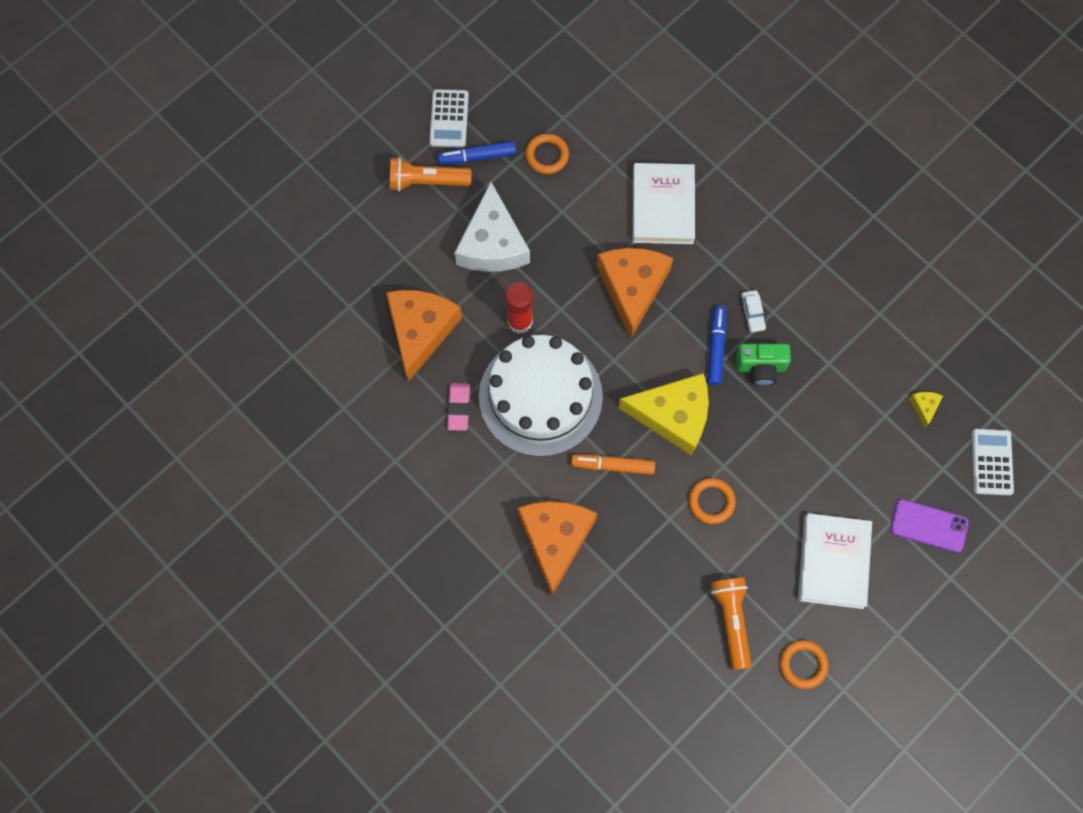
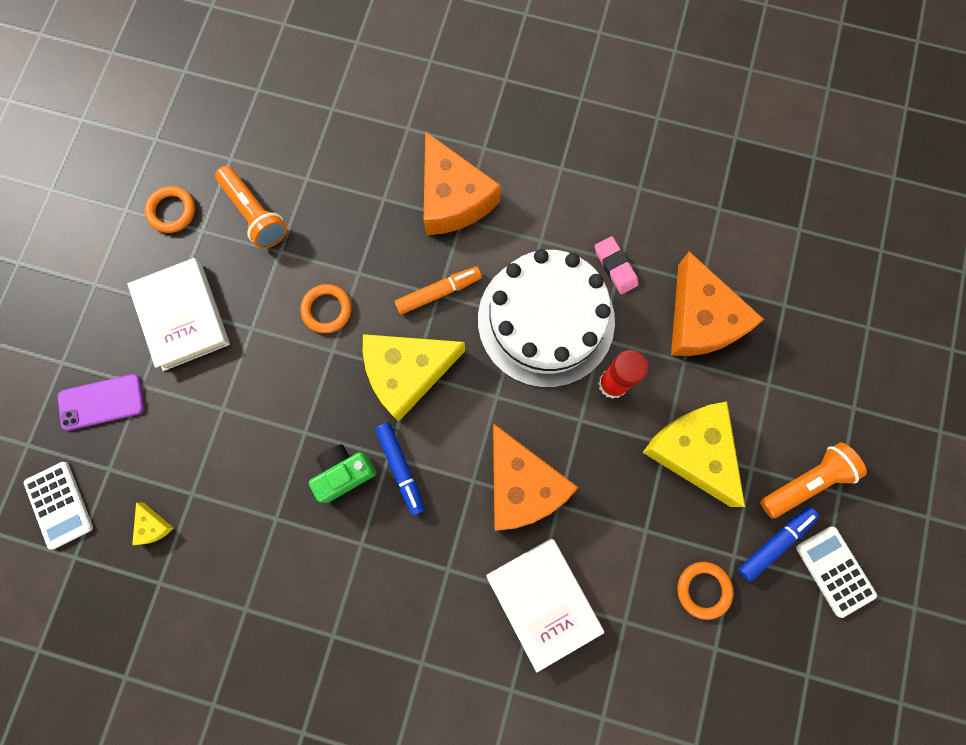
camera: 150 degrees right, 5 degrees up
(492, 244) = (692, 451): white cheese -> yellow cheese
(752, 313) = (382, 529): white car -> none

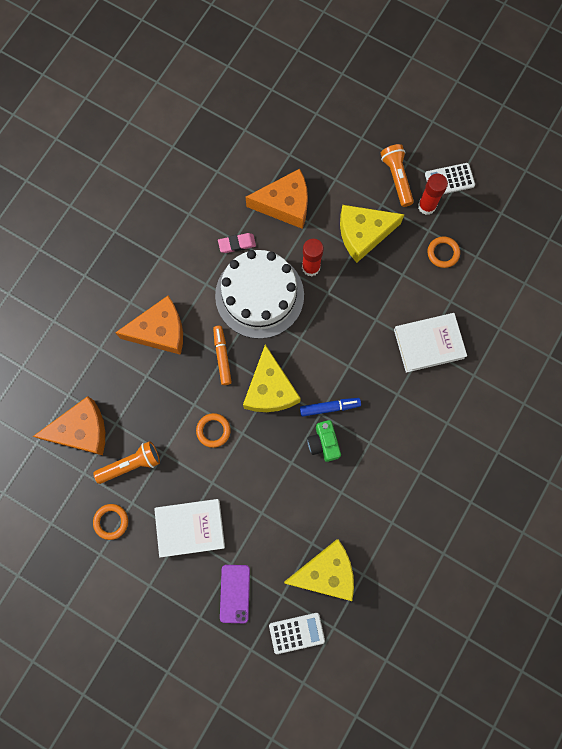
camera: 75 degrees left, 0 degrees up
(153, 526) = (326, 572): yellow cheese -> yellow cheese, size x2.48
(522, 485) = (358, 337): orange cheese -> orange cheese (81, 430)
(775, 543) = (426, 206): blue marker -> red glue stick

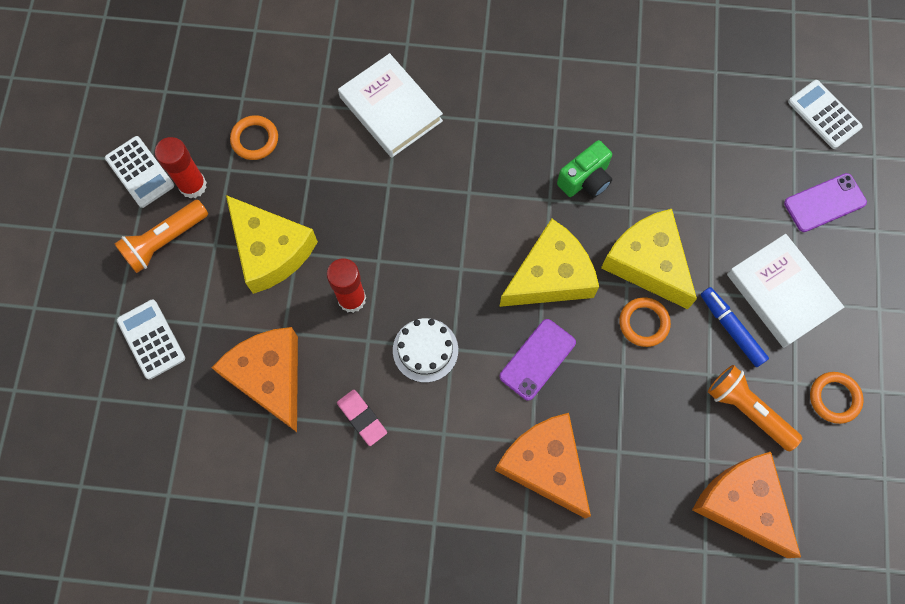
camera: 115 degrees left, 5 degrees down
(222, 356) = (537, 359): orange marker -> purple phone
(259, 295) = (425, 350): white cake -> white cake, size x0.48
(326, 572) = (737, 111): yellow cheese -> yellow cheese (647, 263)
(329, 407) = (535, 191): blue marker -> blue marker (731, 329)
(338, 151) = (151, 339): none -> white calculator

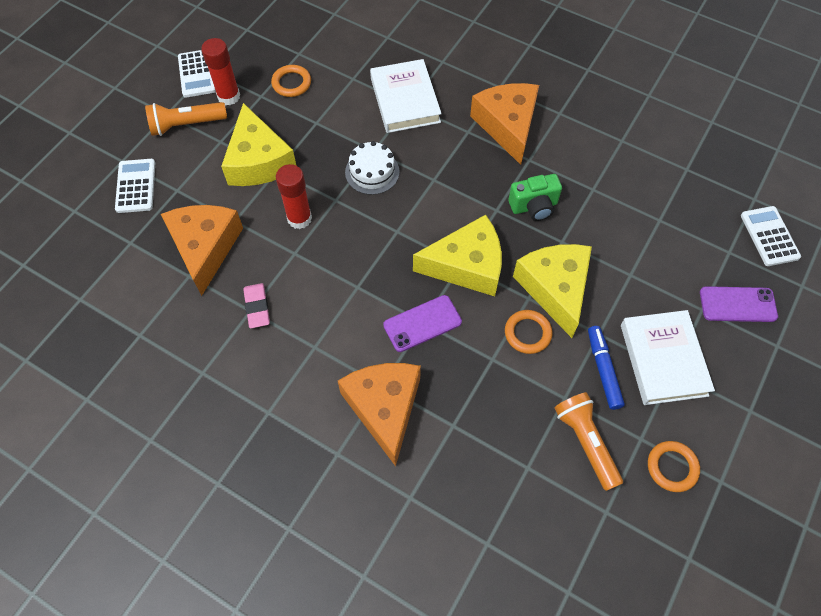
camera: 25 degrees right, 10 degrees down
(425, 350) = (335, 278): white cake -> white cake (372, 172)
(742, 504) = (542, 518): orange cheese -> orange cheese (507, 125)

